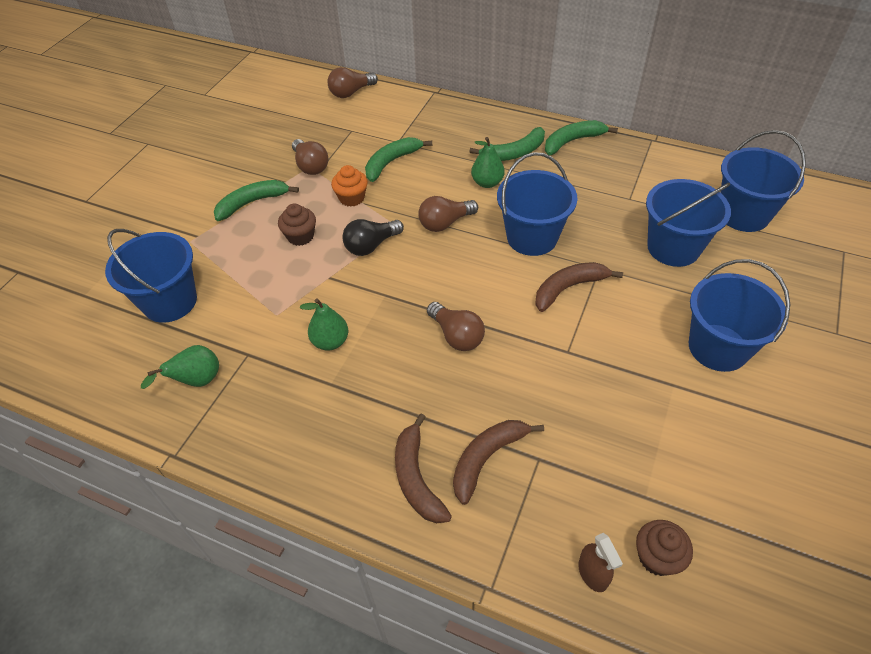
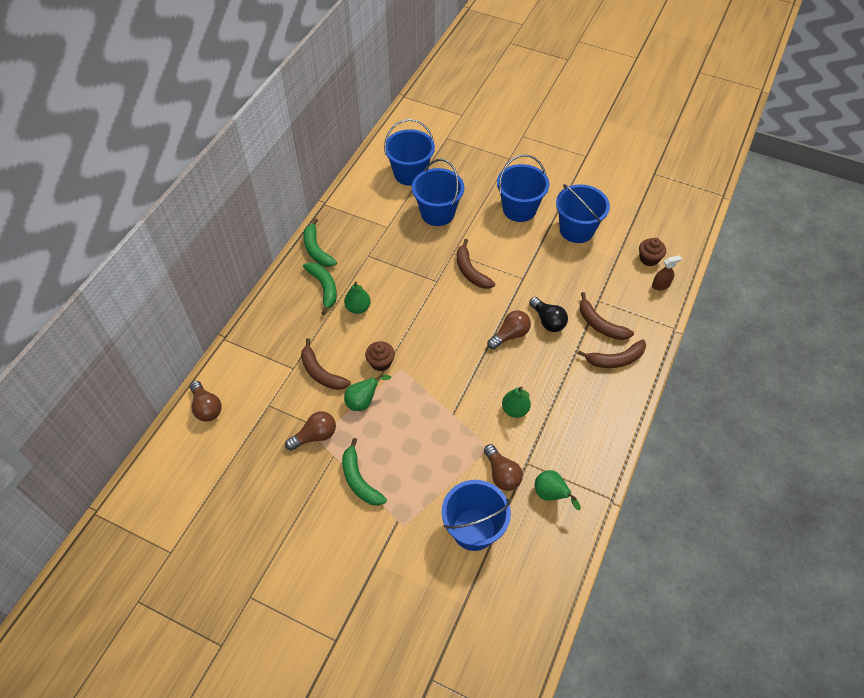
camera: 90 degrees left, 5 degrees up
(300, 236) = (406, 437): brown cupcake -> brown cupcake (380, 362)
(352, 198) = (363, 401): orange cupcake -> green pear
(371, 246) = (421, 386): black light bulb -> black light bulb (548, 321)
(391, 162) = (321, 373): green banana -> brown banana
(445, 223) = (401, 337): brown light bulb -> brown light bulb (502, 474)
(532, 237) = (421, 286): blue bucket -> blue bucket (576, 230)

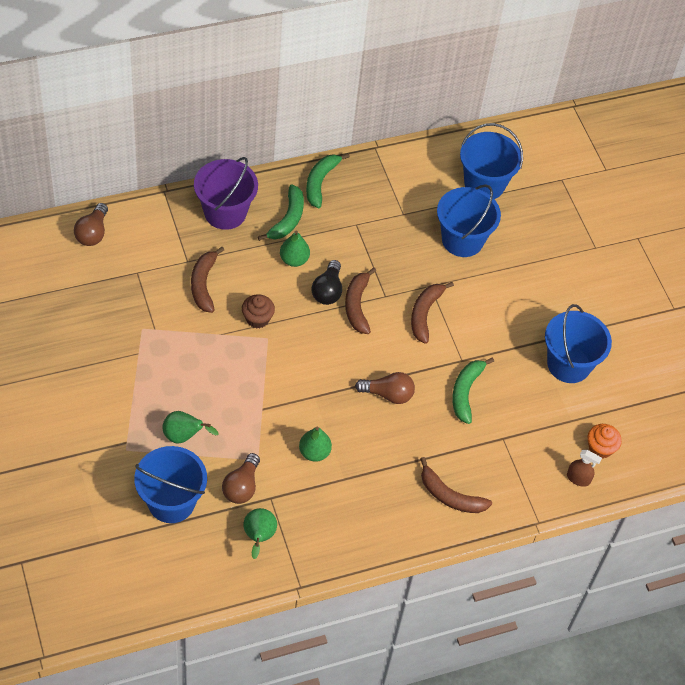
camera: 40 degrees right, 0 degrees up
(280, 317) = (225, 212): none -> purple bucket
(315, 436) = (143, 326): brown light bulb -> none
(359, 480) = (135, 388): green banana -> green banana (465, 392)
(363, 401) = (208, 335): green pear -> green pear (184, 436)
(519, 209) = (541, 300): blue bucket -> none
(548, 321) = (435, 413): black light bulb -> black light bulb (327, 291)
(600, 325) = (476, 458): brown banana -> brown banana (357, 305)
(649, 259) = (600, 448): brown cupcake -> orange cupcake

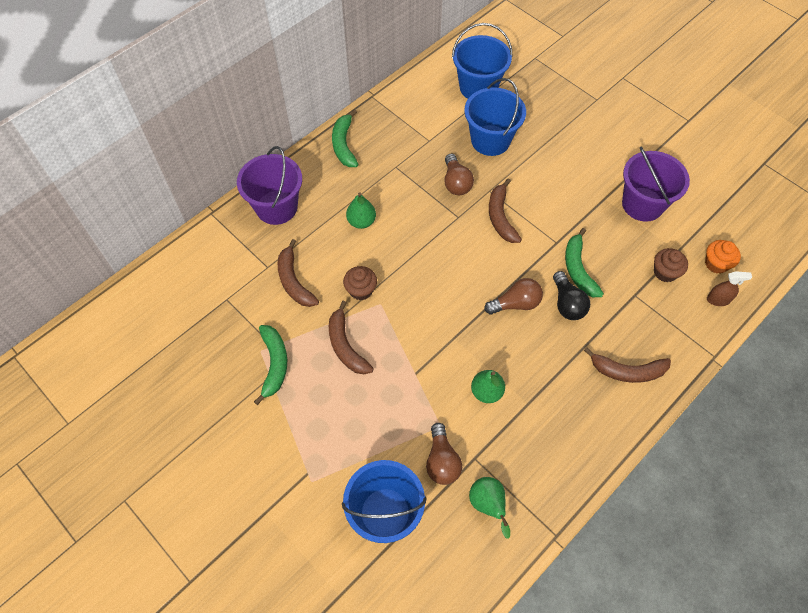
camera: 20 degrees left, 5 degrees up
(92, 233) = (164, 281): brown light bulb -> brown light bulb (456, 183)
(184, 436) = (359, 438): green pear -> none
(288, 219) = (335, 188): green banana -> green banana (274, 364)
(327, 291) = (407, 235): black light bulb -> black light bulb (567, 304)
(357, 305) = (440, 237): brown banana -> brown banana (346, 346)
(545, 432) = (665, 272): none -> brown cupcake
(569, 364) = (642, 204): blue bucket -> purple bucket

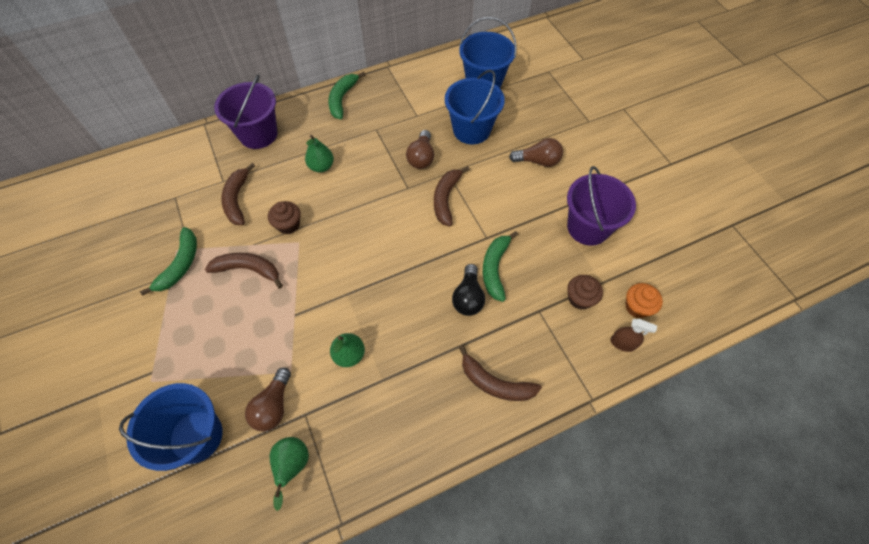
camera: 20 degrees right, 0 degrees up
(346, 346) = (248, 269): brown banana -> brown banana turned 105 degrees clockwise
(516, 304) = (419, 281): brown light bulb -> brown light bulb (538, 161)

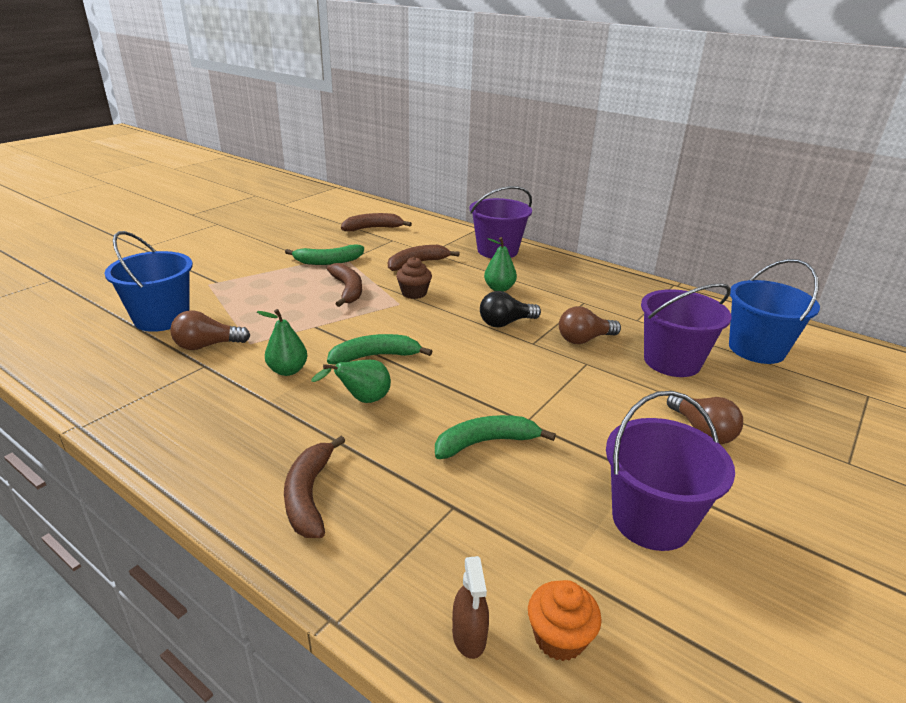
camera: 60 degrees right, 30 degrees down
(292, 465) = (144, 376): green pear -> green pear (362, 400)
(342, 99) = (594, 274): green banana -> green banana (375, 356)
(446, 199) = (547, 373): brown banana -> brown banana (372, 228)
(468, 297) = (422, 432): black light bulb -> black light bulb (505, 323)
(471, 130) = (672, 361): blue bucket -> purple bucket
(580, 298) = (511, 549): brown cupcake -> none

